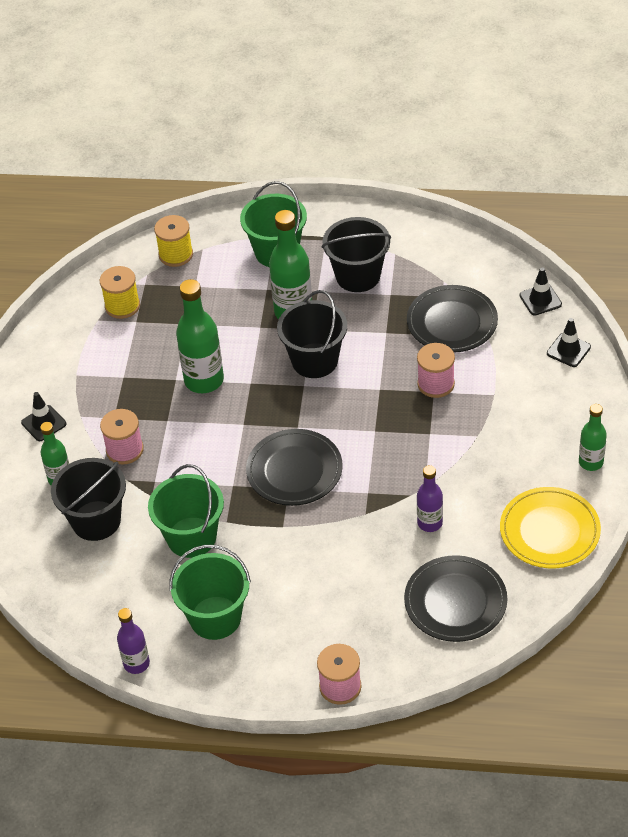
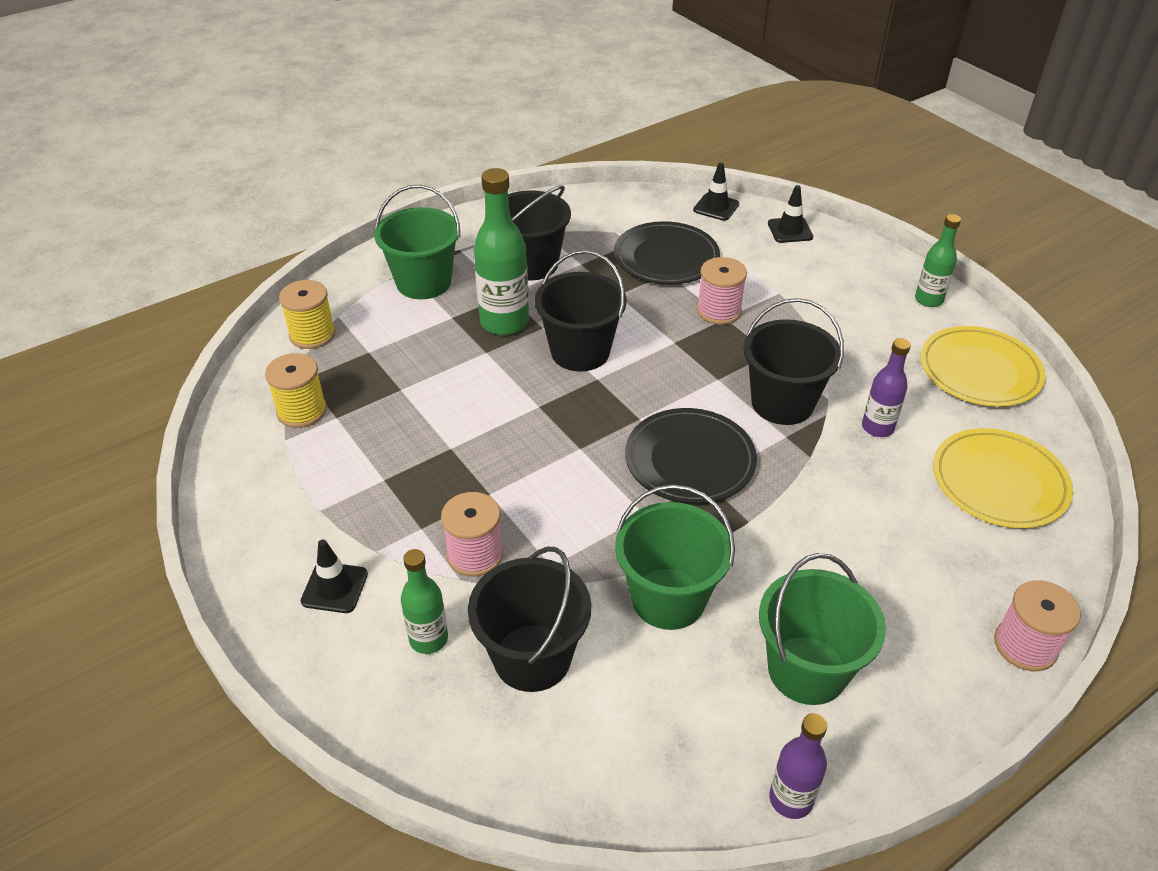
camera: 45 degrees left, 5 degrees down
(204, 380) = (485, 431): green bottle -> none
(393, 471) = (782, 403): none -> black bucket
(455, 602) = (999, 482): black plate -> yellow plate

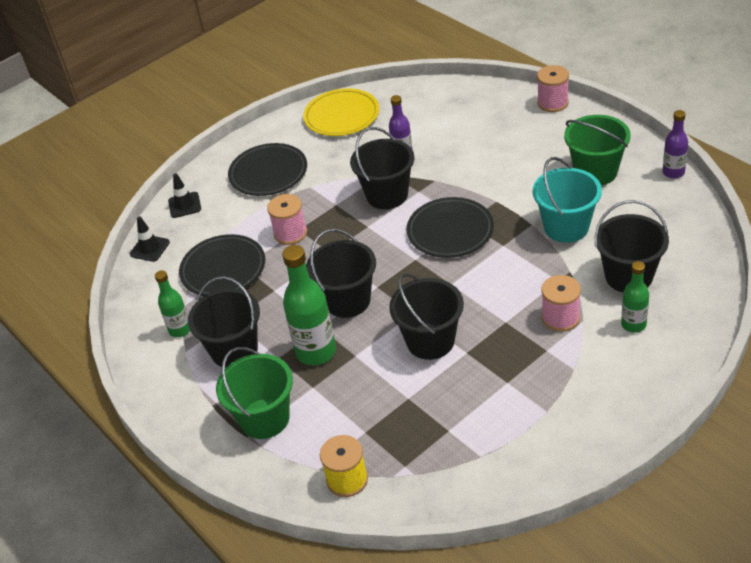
camera: 90 degrees left, 0 degrees up
(302, 411) = (445, 456): yellow spool -> none
(334, 588) = (611, 382): black traffic cone -> none
(483, 417) = (430, 341): none -> black bucket
(668, 598) = (566, 227): green bucket -> turquoise bucket
(846, 296) = (268, 173): none -> black plate
(928, 300) = (269, 137): green bottle -> green bottle (180, 330)
(999, 482) = (439, 109): yellow plate -> none

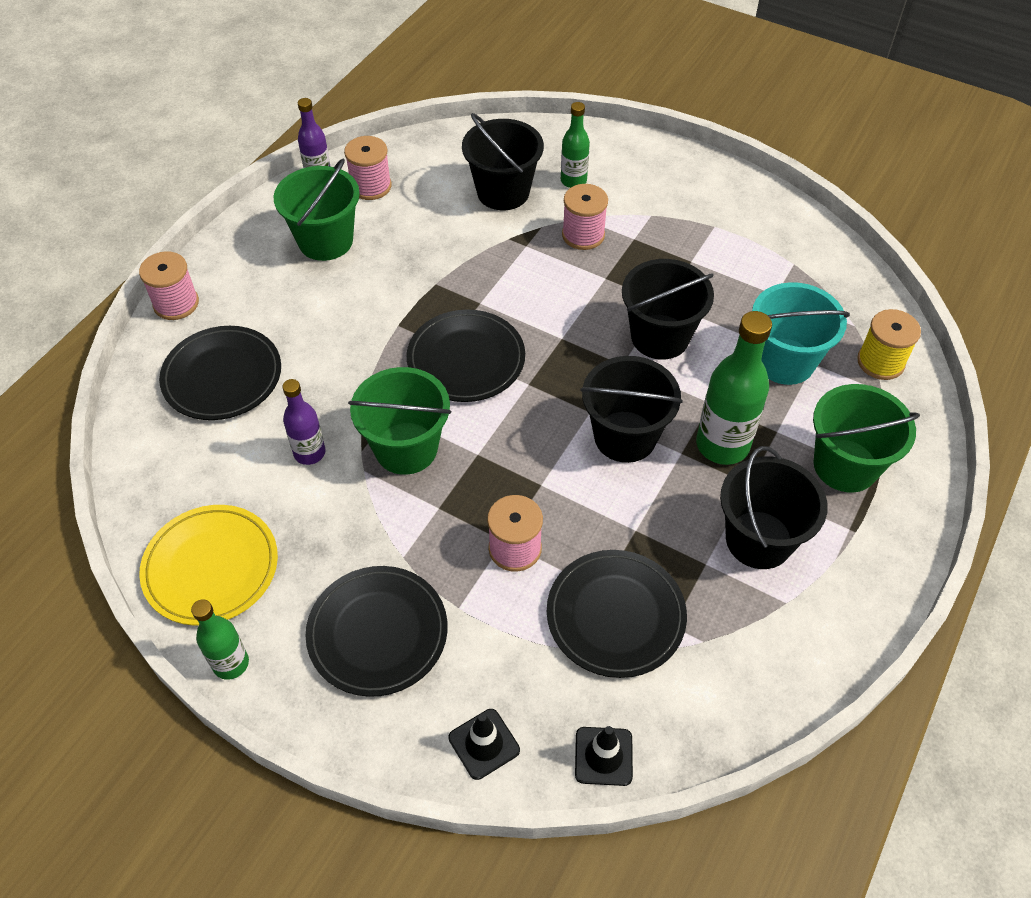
camera: 115 degrees left, 10 degrees up
(180, 330) = (752, 627): green bottle -> green bottle (231, 663)
(387, 195) = (406, 448): black bucket -> green bucket
(479, 121) = (222, 377): none -> black plate
(566, 227) = (434, 252): turquoise bucket -> turquoise bucket (784, 361)
(654, 200) = (371, 186): none -> pink spool

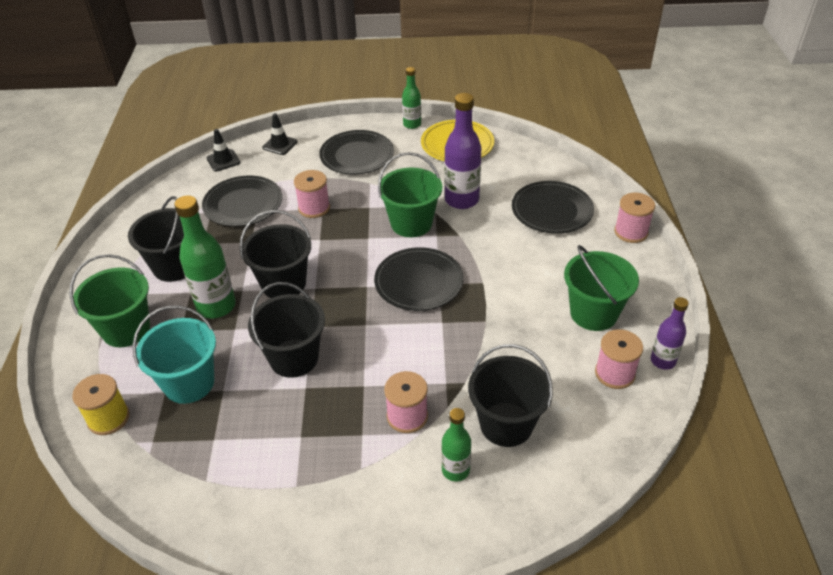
camera: 150 degrees right, 10 degrees down
(309, 453) = (461, 200): purple bottle -> purple bottle, size x1.69

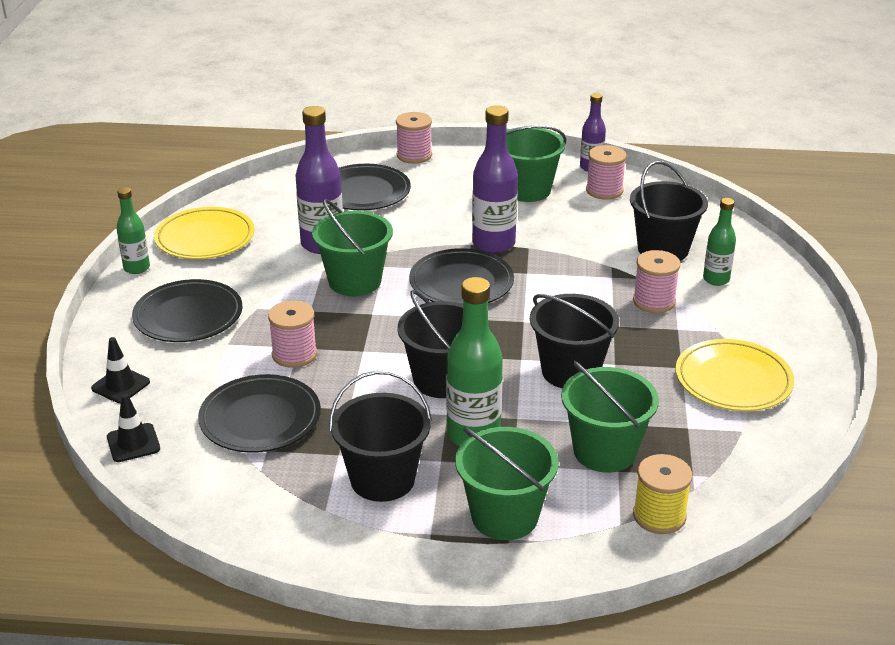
camera: 85 degrees left, 10 degrees down
(189, 383) = (604, 451): turquoise bucket -> green bucket
(280, 477) = (733, 380): none -> yellow plate
(486, 297) = (493, 244): none -> purple bottle

